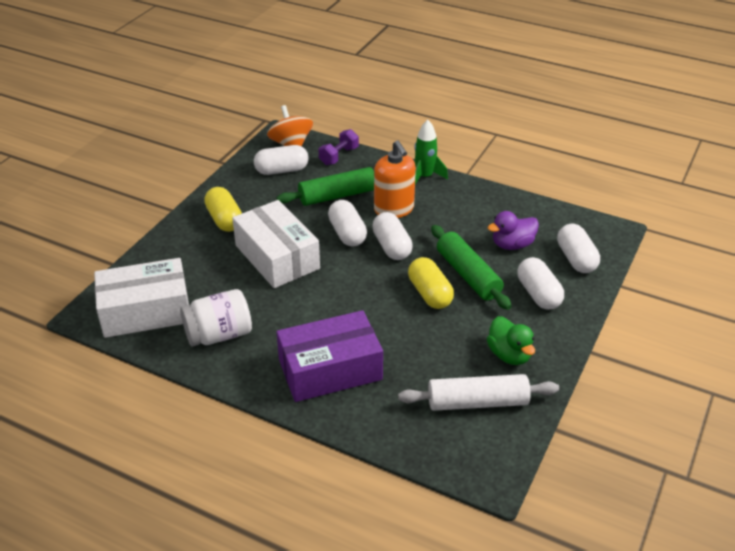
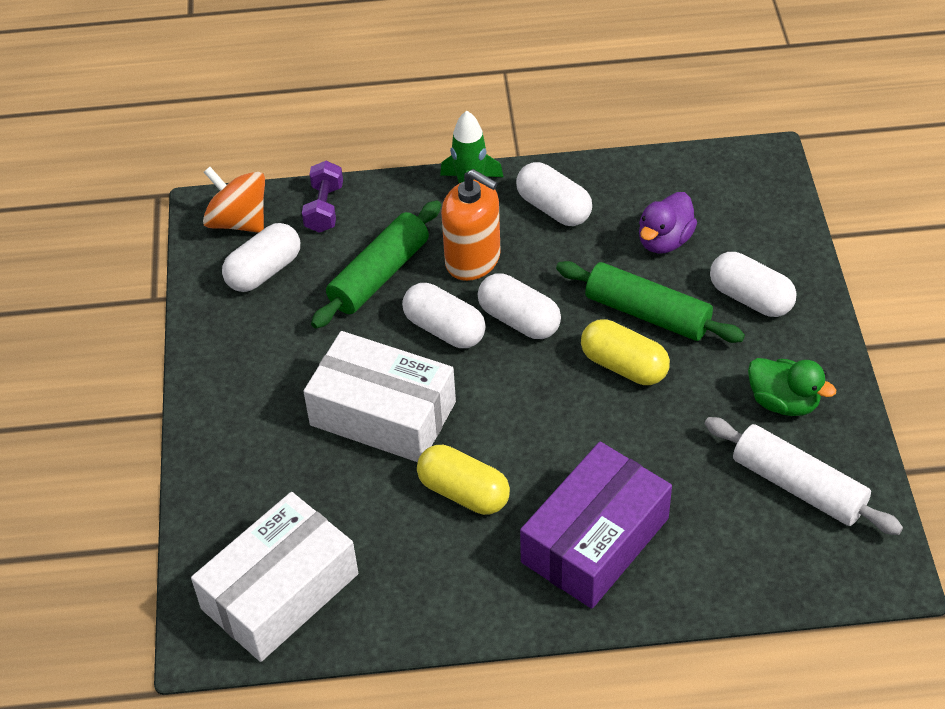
camera: 30 degrees left, 10 degrees up
(219, 335) = (412, 570): white jar -> none
(224, 220) = (256, 392): yellow capsule -> yellow capsule (464, 492)
(477, 402) = (798, 486): white rolling pin -> white rolling pin turned 75 degrees clockwise
(576, 259) = (754, 224): white capsule -> white capsule (553, 208)

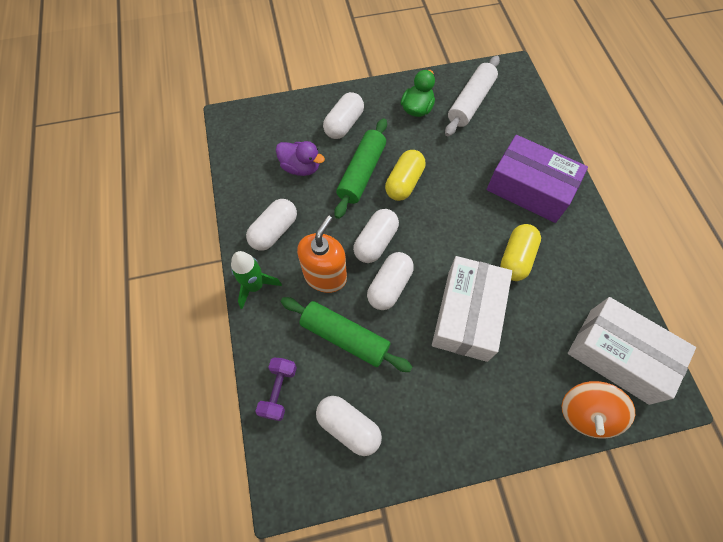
camera: 100 degrees left, 15 degrees up
(238, 221) = (295, 461): orange spinning top -> orange spinning top (586, 413)
(324, 208) = (279, 391): purple dumbbell -> purple dumbbell turned 75 degrees counterclockwise

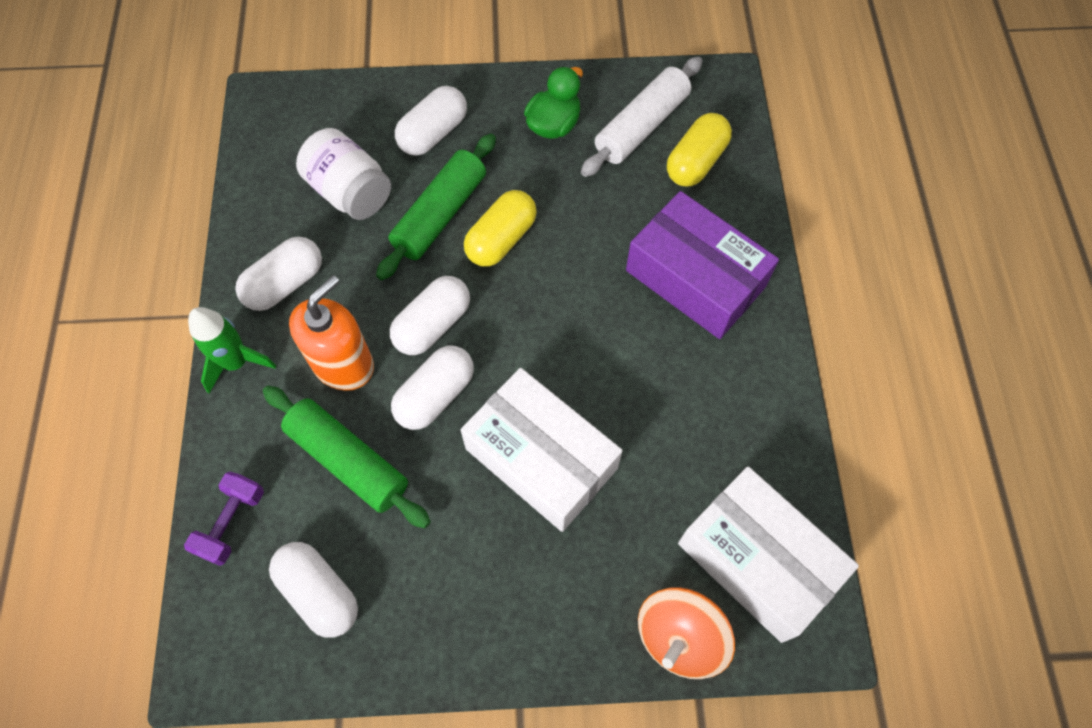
camera: 10 degrees right, 0 degrees up
(301, 167) = (350, 192): purple duck -> white jar
(467, 315) = (541, 458): white box -> white box turned 75 degrees counterclockwise
(516, 258) = (641, 384): yellow capsule -> yellow capsule (696, 162)

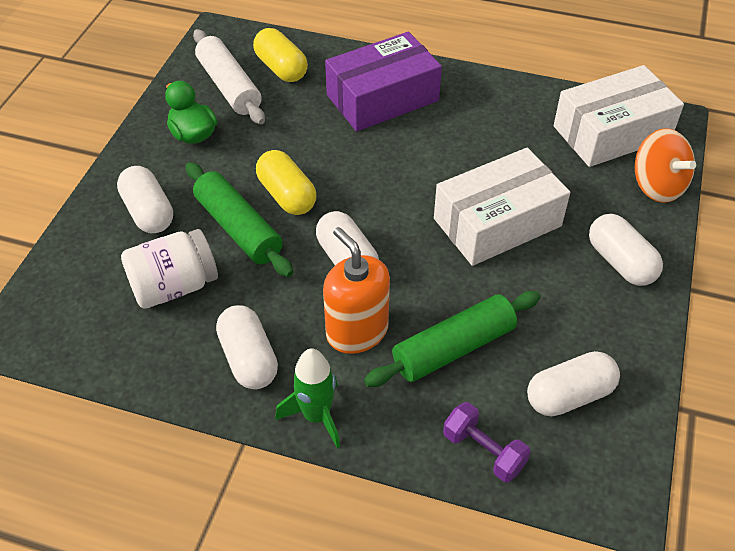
camera: 70 degrees left, 15 degrees down
(435, 395) = (415, 274): white capsule -> white capsule (620, 262)

